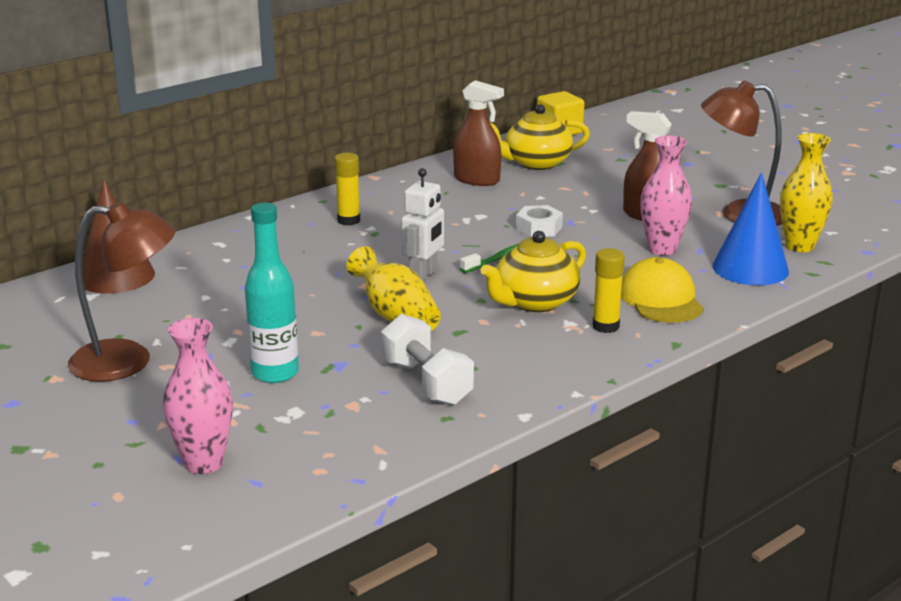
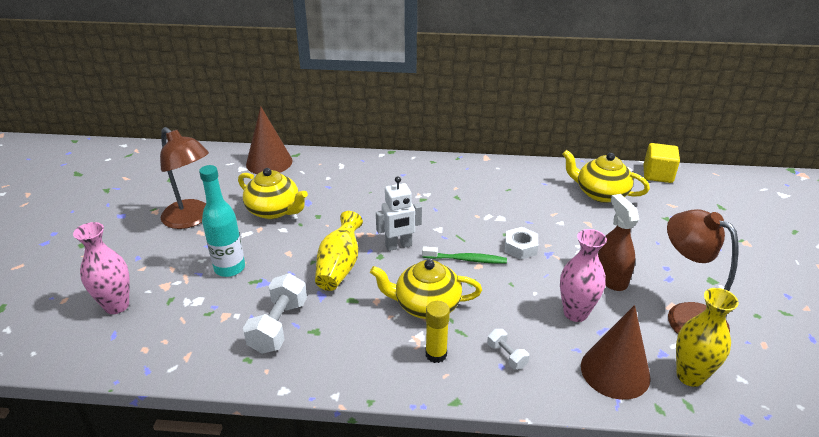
camera: 45 degrees right, 10 degrees up
(222, 310) = (274, 210): none -> yellow teapot
(348, 220) = (423, 183): yellow glue stick -> none
(477, 180) = (541, 188): brown spray bottle -> none
(661, 299) = (506, 356): yellow cap -> white dumbbell
(750, 268) = (615, 371): blue cone -> brown cone

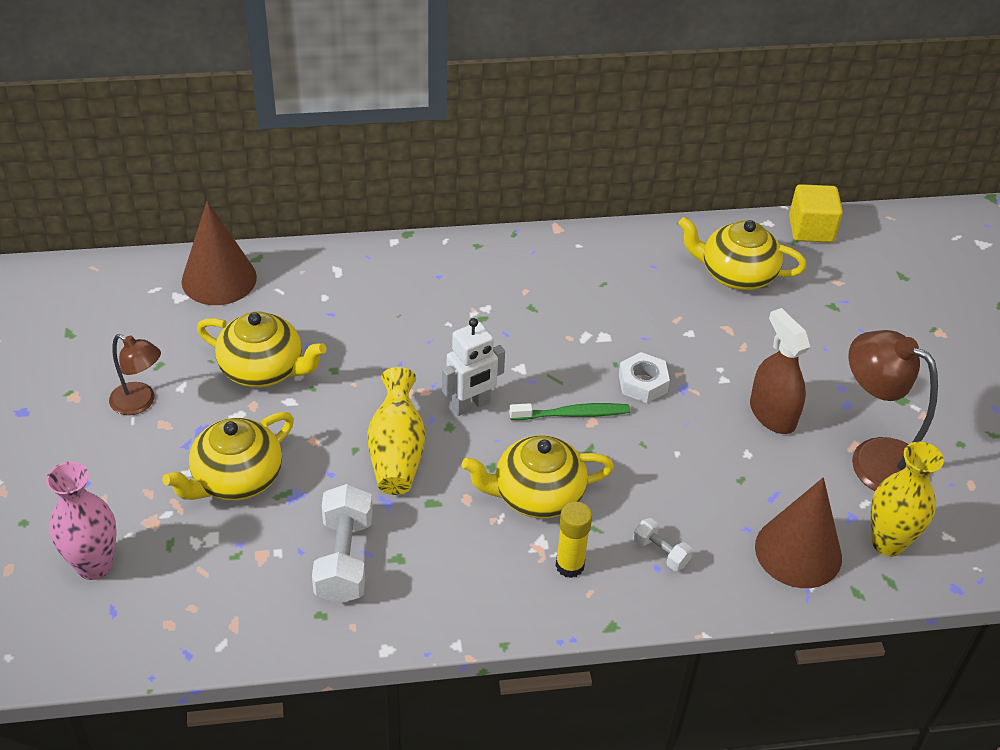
camera: 15 degrees left, 10 degrees up
(192, 219) = (140, 403): brown lamp -> brown lamp, size x0.59
(230, 268) = (236, 479): turquoise bottle -> yellow teapot
(575, 313) = (735, 476): pink vase -> none

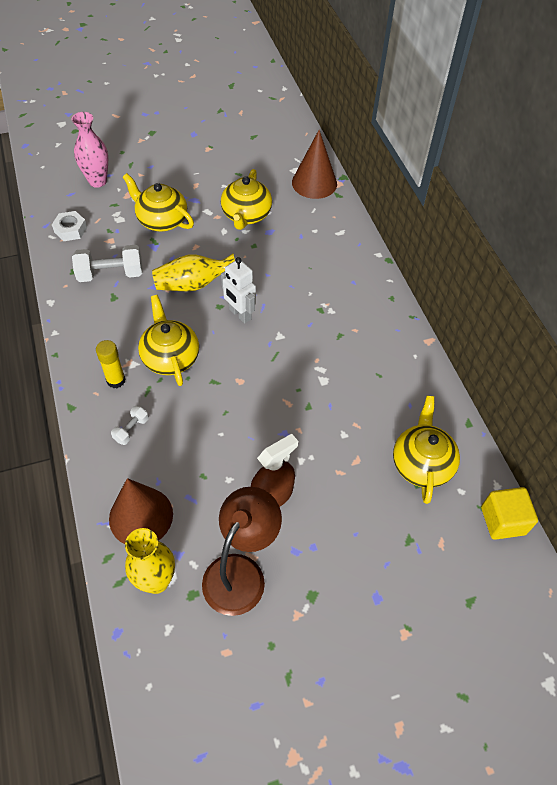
camera: 80 degrees right, 10 degrees up
(140, 403) = (209, 173): brown lamp -> none
(572, 414) = (244, 369): green toothbrush -> none
(643, 383) = (283, 408): white nut -> white nut (70, 230)

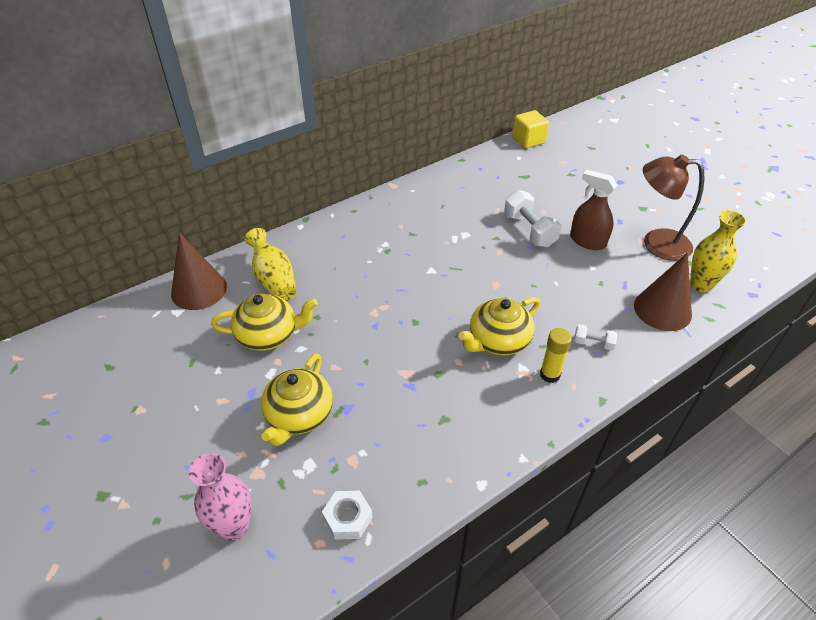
camera: 105 degrees left, 10 degrees down
(110, 274) = (410, 436): white dumbbell -> white dumbbell (529, 230)
(193, 284) = (394, 351): yellow vase -> yellow vase (274, 279)
(239, 314) = (418, 303): white robot -> none
(421, 463) = (509, 176): yellow teapot -> none

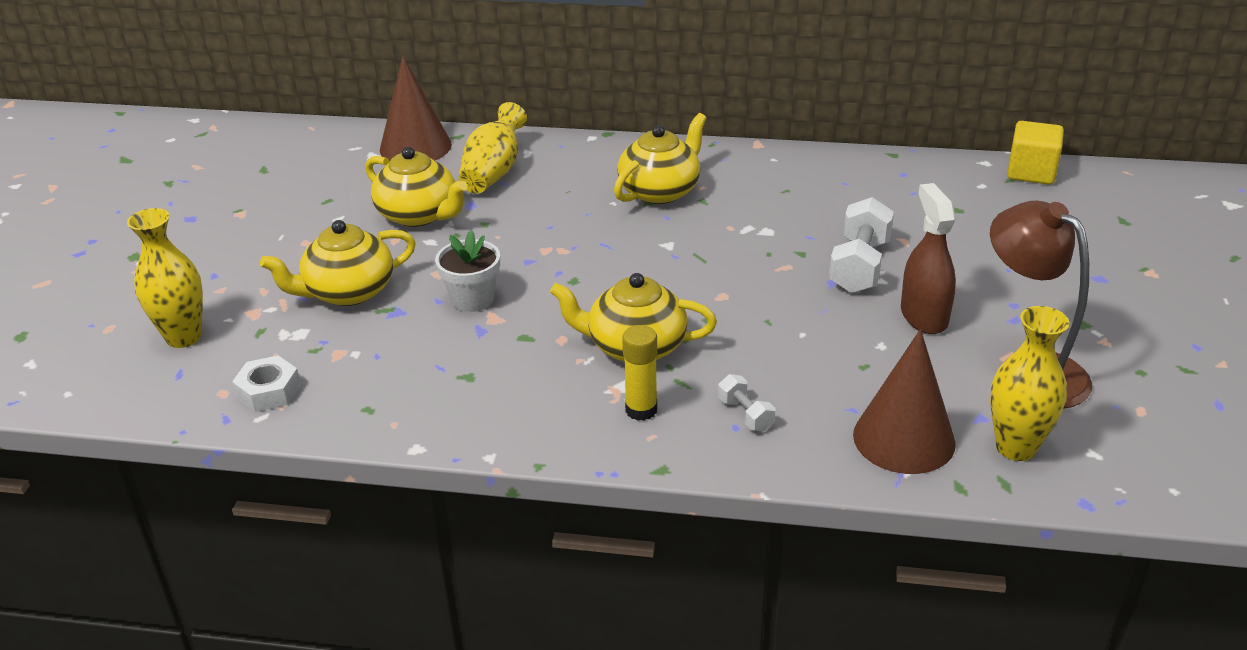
camera: 45 degrees right, 10 degrees down
(234, 526) = (183, 337): pink vase -> yellow vase
(379, 369) = (472, 299): none -> white flower pot
(383, 240) = (660, 191): none -> yellow teapot

